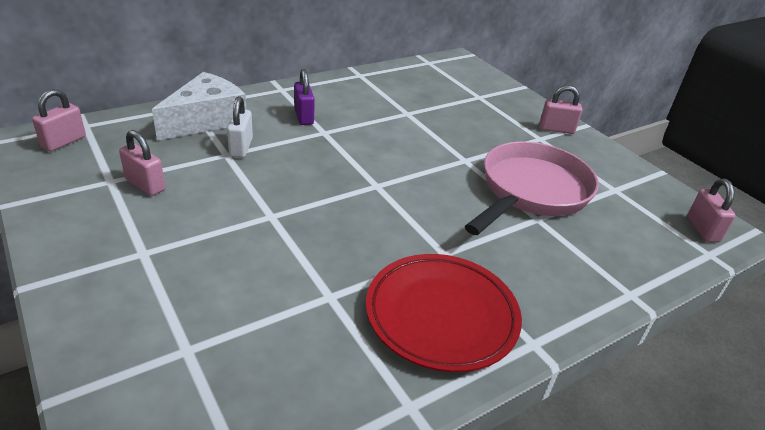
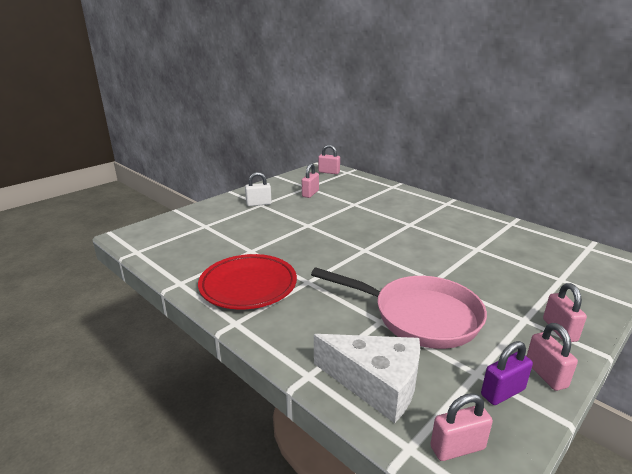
camera: 80 degrees right, 10 degrees down
(206, 120) = (382, 192): white cheese -> white cheese (376, 383)
(241, 147) = (364, 206): white padlock -> white padlock (259, 204)
(303, 116) = (421, 215): purple padlock -> purple padlock (502, 392)
(613, 158) = (545, 374): none -> pink padlock

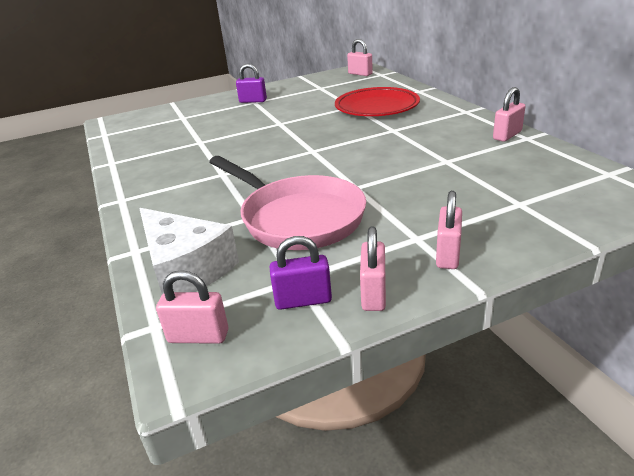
camera: 25 degrees right, 5 degrees up
(248, 286) = (165, 171): red plate -> red plate (376, 107)
(259, 204) = (253, 101): white padlock -> purple padlock
(310, 193) = (316, 94): pink padlock -> pink padlock (507, 135)

